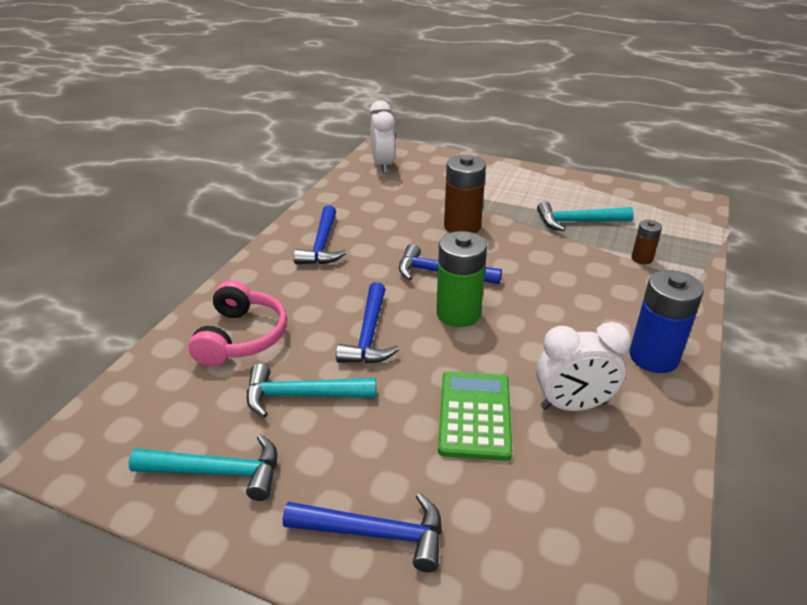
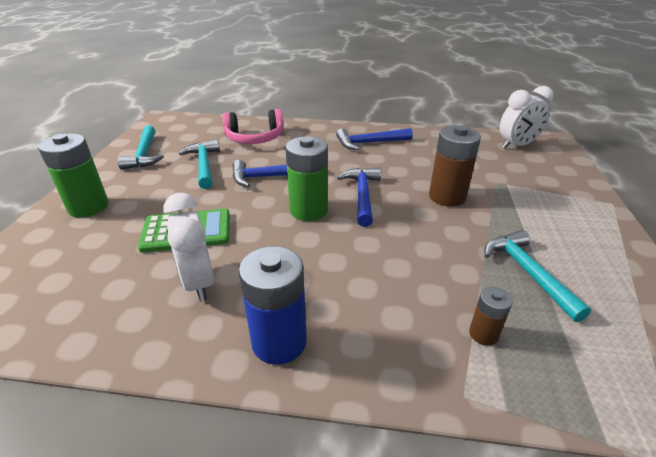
camera: 75 degrees right, 0 degrees up
(376, 533) = (88, 207): blue hammer -> green battery

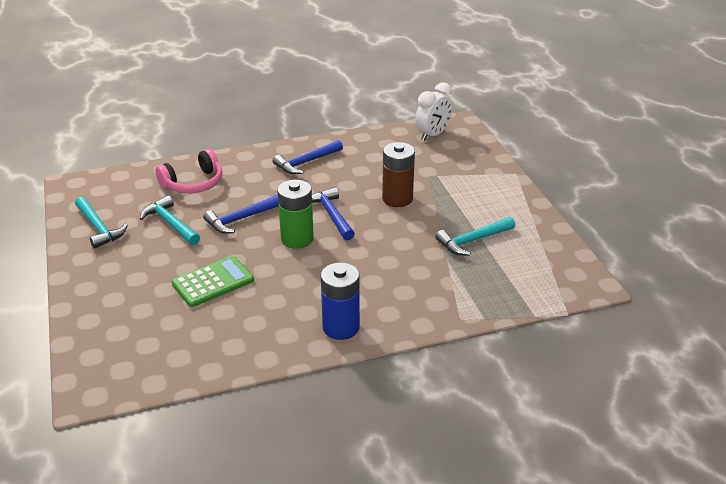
camera: 25 degrees left, 0 degrees up
(88, 207) = (104, 288): green battery -> none
(199, 282) = (257, 312): white clock -> none
(483, 334) = (459, 285): brown battery -> none
(527, 272) = (472, 241): turquoise hammer -> turquoise hammer turned 75 degrees counterclockwise

